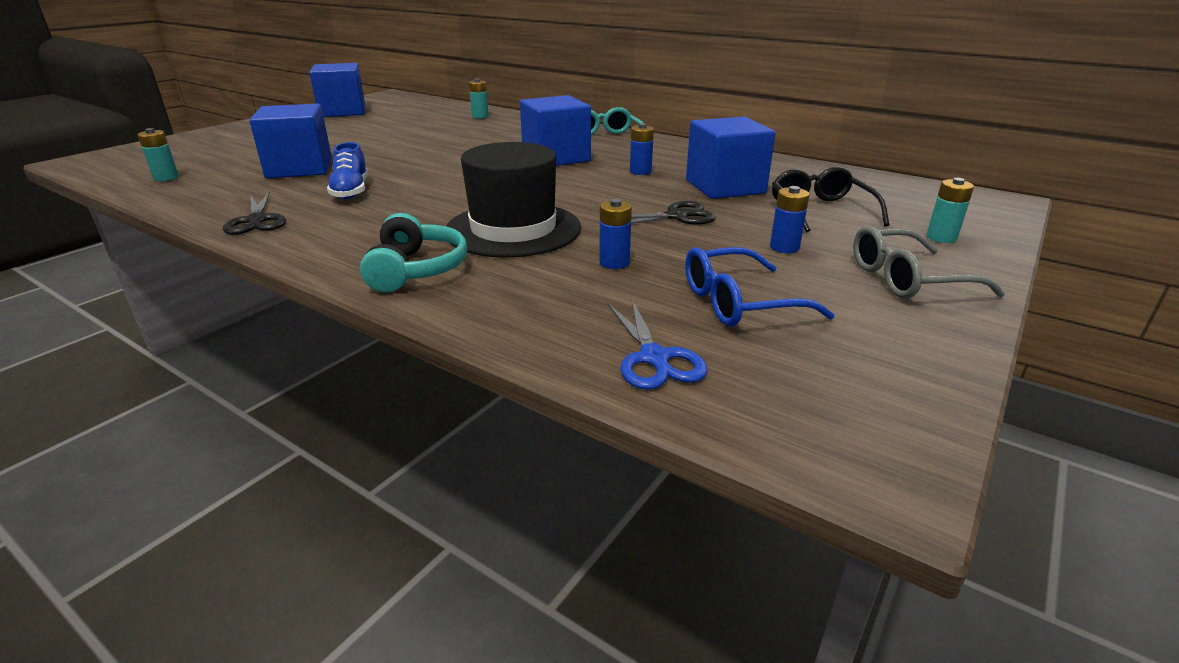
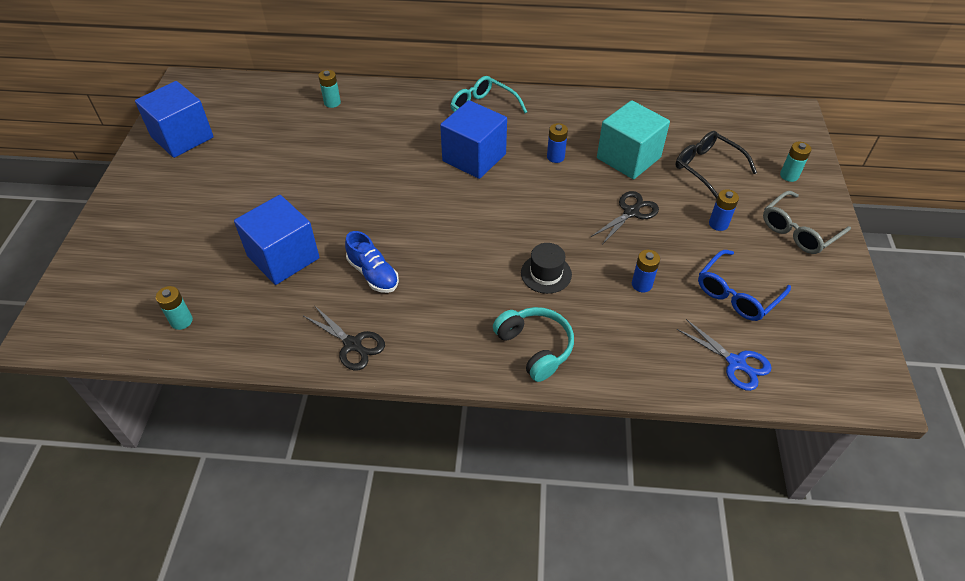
camera: 30 degrees left, 20 degrees up
(513, 229) = (546, 274): black hat -> black hat, size x0.50
(725, 187) = (628, 158): blue cube -> turquoise cube

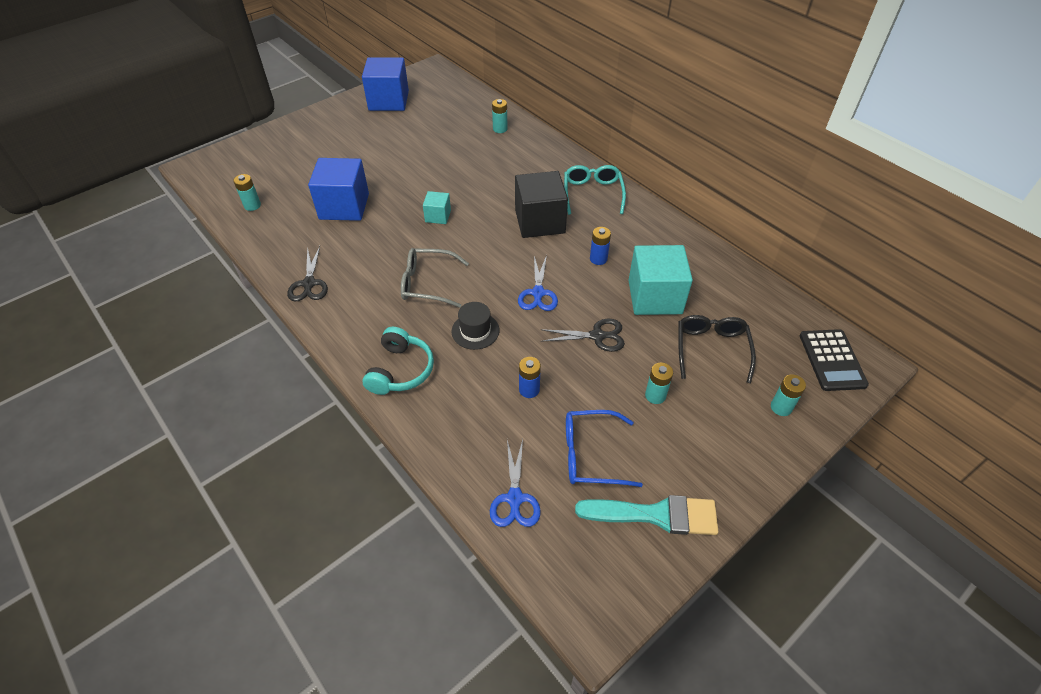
camera: 45 degrees right, 0 degrees up
(373, 274) = (375, 251): blue shoe -> none
(384, 208) = (438, 216): none -> turquoise cube
(474, 157) = (540, 221): blue cube -> black cube
(550, 212) = (538, 293): none -> blue scissors
(718, 224) = (655, 395): blue battery -> turquoise battery
(775, 126) = (832, 360): none -> black calculator
(798, 231) = (719, 454): grey glasses -> grey glasses (427, 283)
(819, 298) = (656, 515): none -> turquoise brush

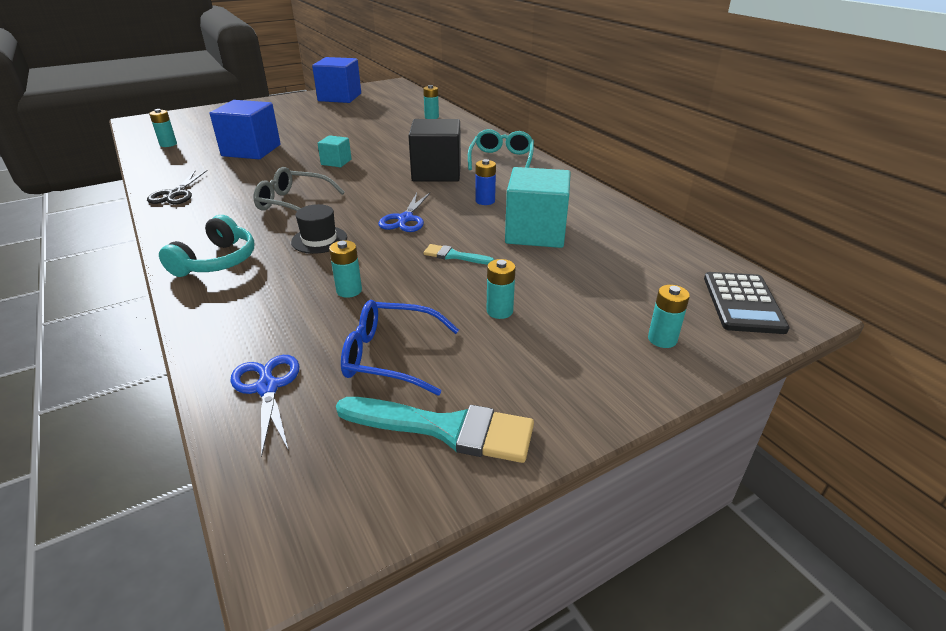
camera: 10 degrees right, 15 degrees down
(515, 499) = (267, 387): blue scissors -> blue scissors turned 150 degrees clockwise
(529, 390) = (349, 290): blue battery -> turquoise battery
(597, 336) = (454, 256): black scissors -> turquoise brush
(711, 349) = (587, 279): black glasses -> none

